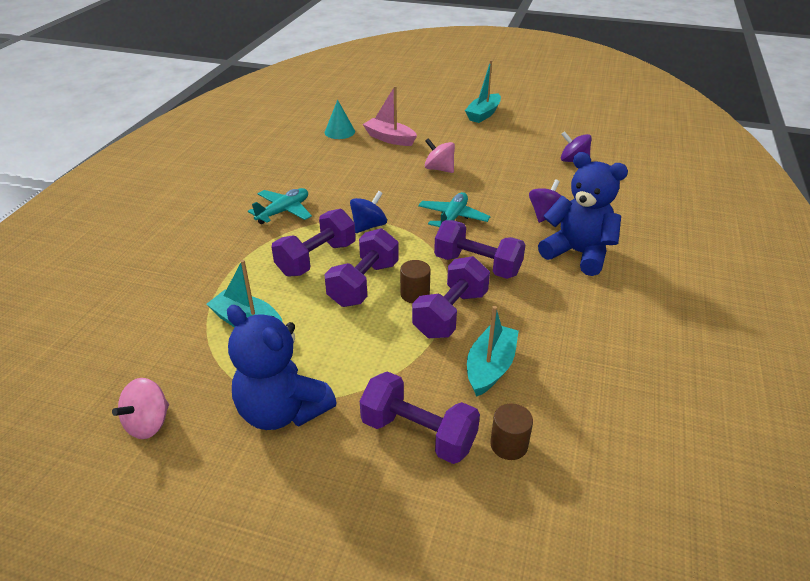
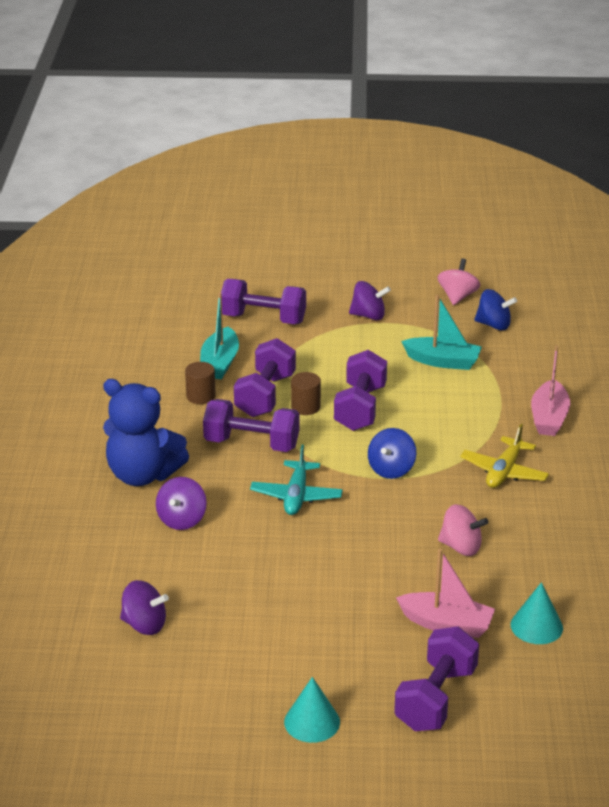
camera: 165 degrees right, 5 degrees down
(151, 364) = (494, 325): none -> blue spinning top
(207, 247) = (549, 418): none -> pink boat
(282, 411) = (368, 316): blue teddy bear -> purple spinning top
(283, 211) = (504, 472): turquoise plane -> yellow plane
(316, 259) = (424, 424): purple dumbbell -> purple dumbbell (436, 698)
(439, 169) = (342, 573): pink spinning top -> pink spinning top (461, 547)
(483, 114) = (312, 722): turquoise boat -> turquoise cone
(509, 445) = (197, 323): brown cylinder -> brown cylinder (200, 396)

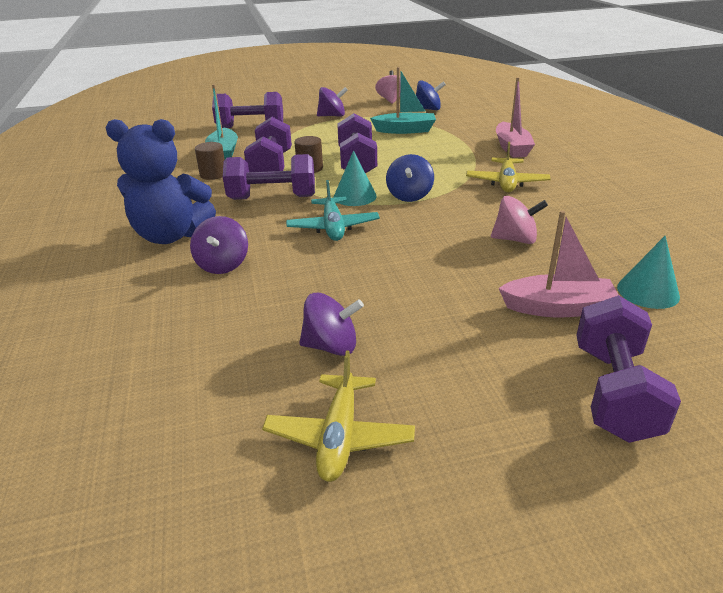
camera: 15 degrees left, 0 degrees up
(144, 625) = (206, 380): purple spinning top -> purple spinning top (331, 346)
(224, 685) = (339, 437): none -> yellow plane
(312, 722) = (484, 462): turquoise cone -> turquoise cone (355, 196)

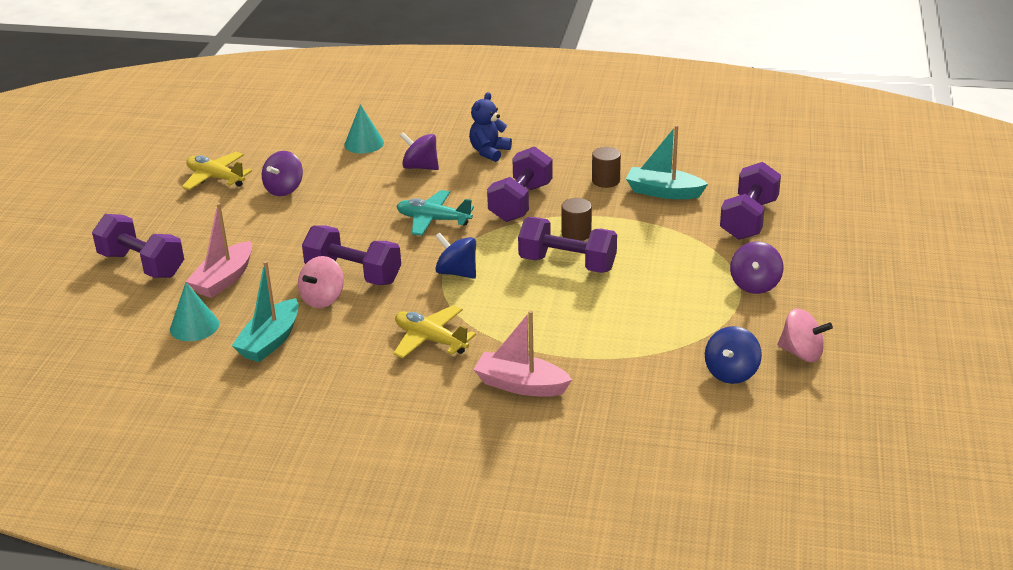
camera: 115 degrees right, 0 degrees up
(171, 235) = (489, 152): blue teddy bear -> blue teddy bear, size x0.59
(271, 166) = (600, 213): purple dumbbell -> purple dumbbell (353, 274)
(355, 196) = (484, 243): turquoise cone -> turquoise cone (364, 143)
(405, 130) = (651, 325): turquoise boat -> turquoise boat (270, 341)

